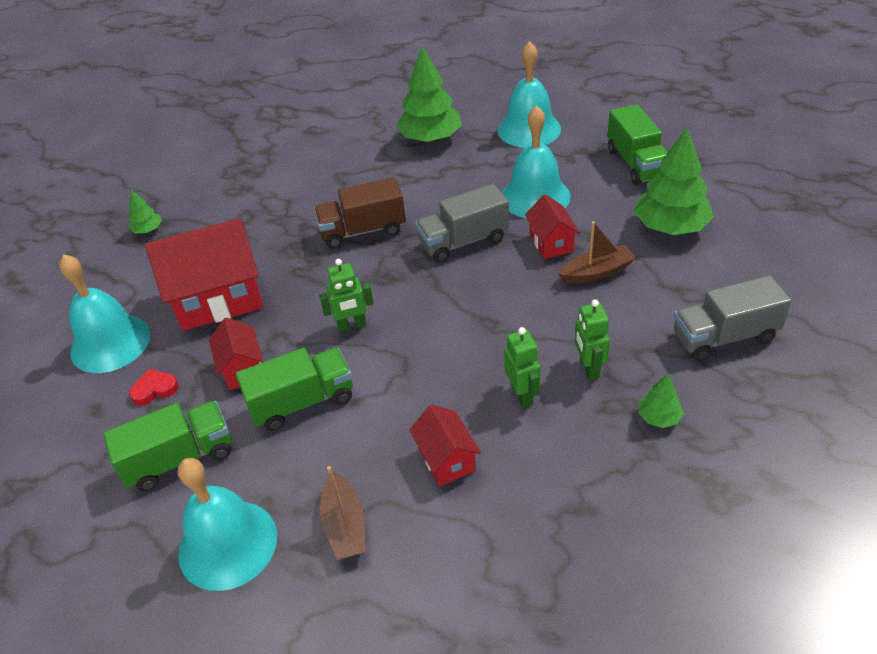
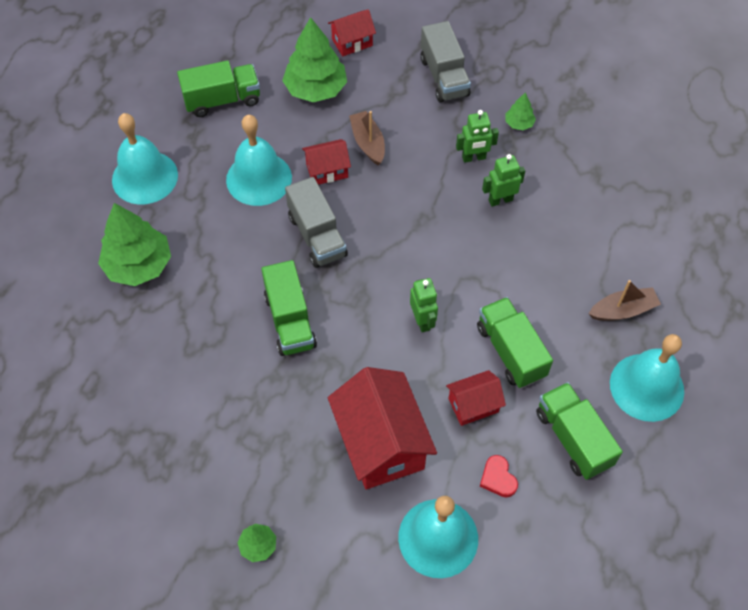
camera: 95 degrees left, 15 degrees up
(363, 231) = (290, 321): brown truck -> green truck
(446, 459) = (562, 248): red house -> red house (352, 42)

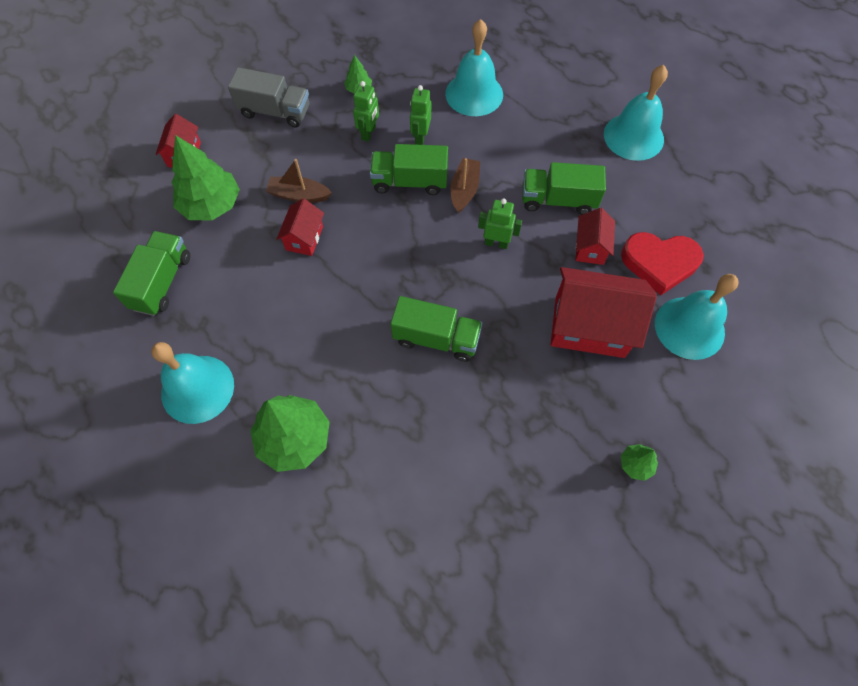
camera: 60 degrees left, 5 degrees up
(259, 178) = (272, 293): turquoise bell -> turquoise bell (474, 94)
(317, 236) = (365, 277): grey truck -> none
(498, 478) = (659, 263): red heart -> red heart, size x2.08
(573, 438) = (651, 200): green truck -> green truck (409, 181)
(623, 310) = (564, 116): brown boat -> brown boat (464, 190)

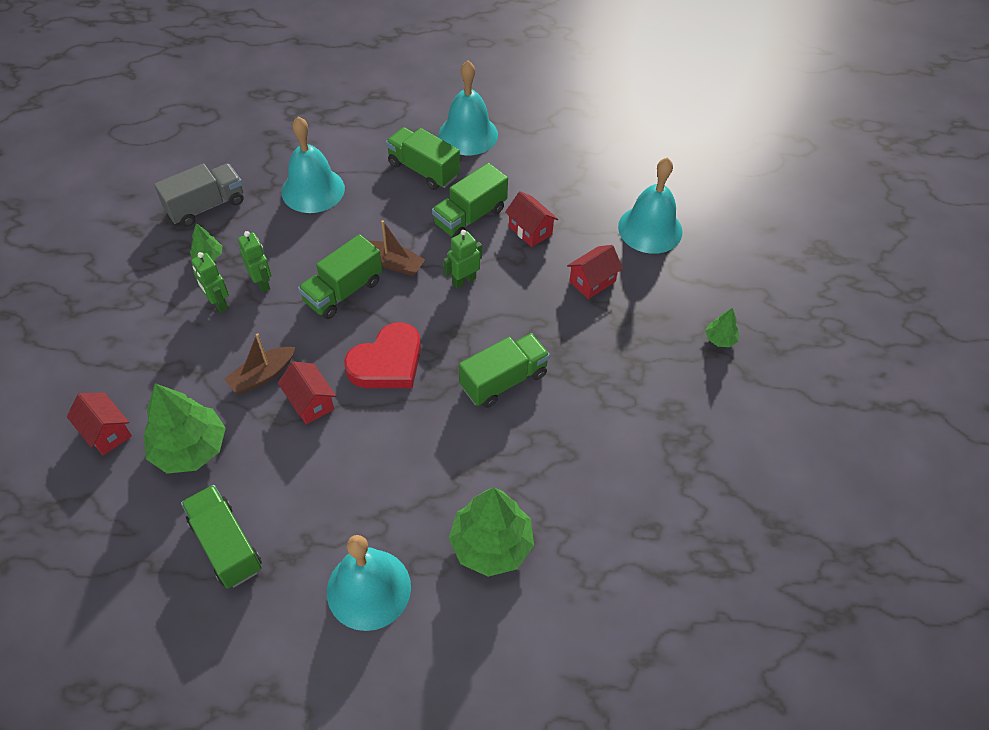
camera: 50 degrees left, 10 degrees down
(275, 112) = (152, 331): grey truck -> grey truck (206, 206)
(420, 137) = (310, 253): green robot -> green robot (218, 303)
(464, 190) = (394, 263): brown boat -> brown boat turned 150 degrees clockwise
(567, 138) = (423, 170): none -> green truck
(589, 327) = (592, 281): red house -> red house, size x0.52
(659, 263) = (585, 204): red heart -> red heart (387, 362)

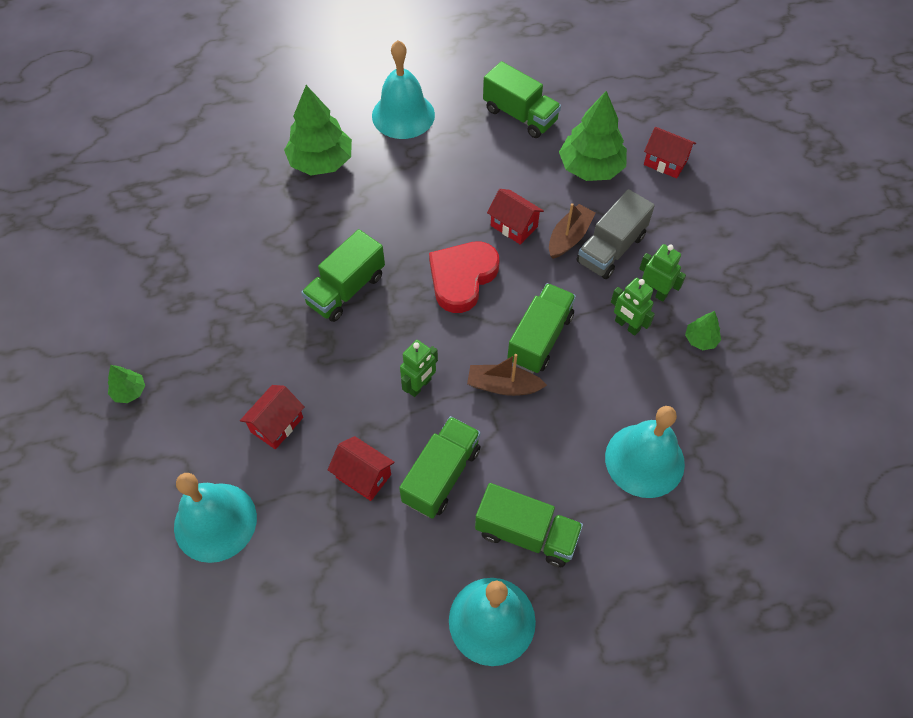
camera: 165 degrees right, 5 degrees up
(206, 206) = (748, 400): grey truck -> grey truck (611, 249)

